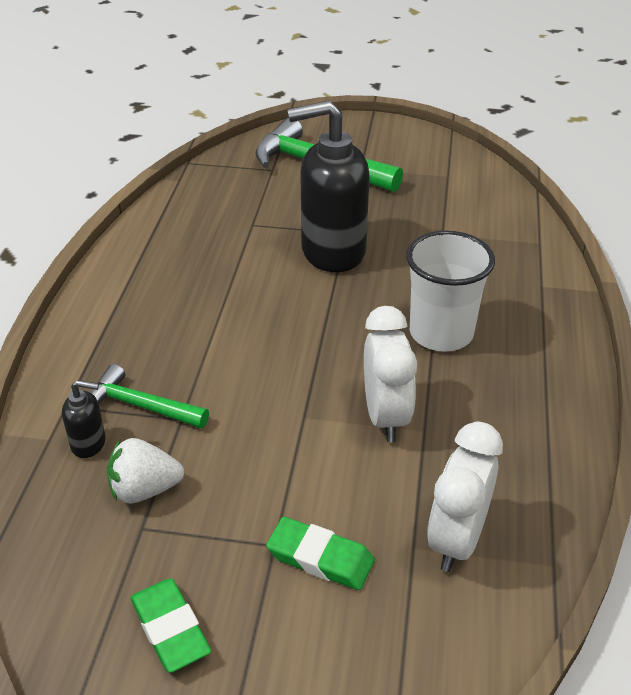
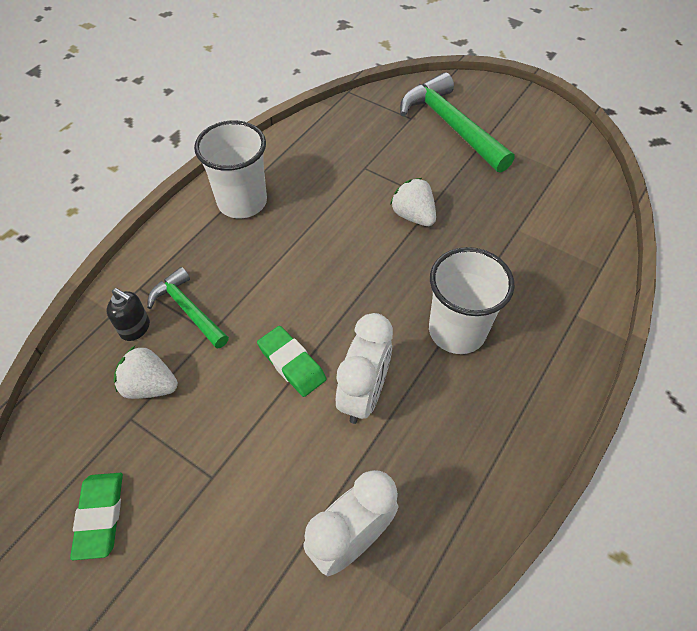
camera: 25 degrees right, 15 degrees up
(135, 291) = (242, 202): none -> white cup
(320, 558) = (237, 506): green eraser -> green eraser (292, 363)
(332, 251) = (413, 216): black soap dispenser -> white strawberry

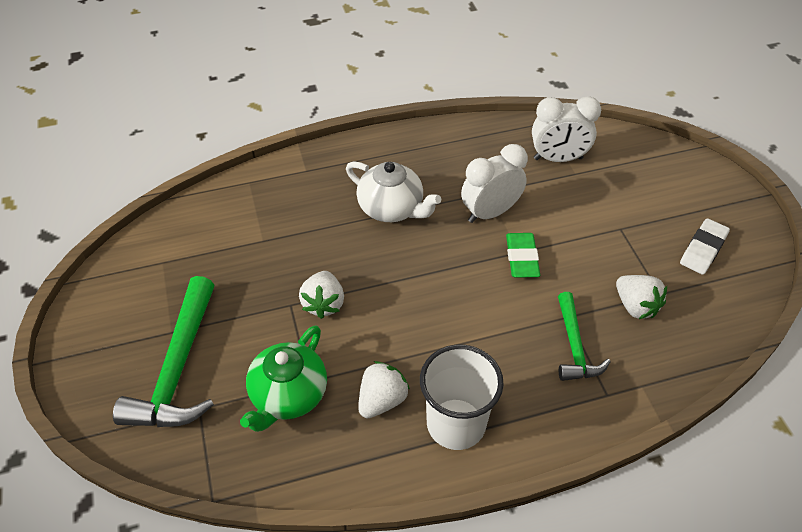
camera: 140 degrees left, 5 degrees down
(100, 516) = (703, 249): green eraser -> white eraser
(135, 328) = (627, 358): black soap dispenser -> none
(305, 185) = (382, 400): none -> white strawberry
(368, 153) = (288, 395): none -> green teapot
(457, 331) = (391, 208): white cup -> white teapot

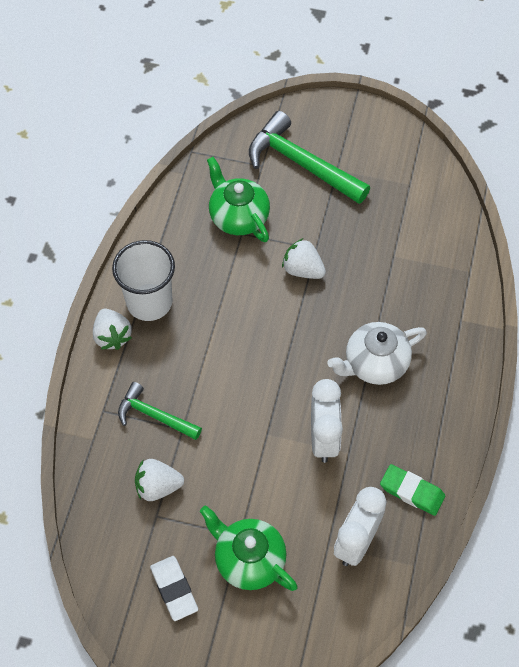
camera: 120 degrees right, 10 degrees up
(382, 400) = (197, 268): white strawberry -> white strawberry (112, 336)
(522, 258) = (259, 432): green eraser -> green eraser (412, 491)
(633, 214) = (249, 560): none -> green teapot

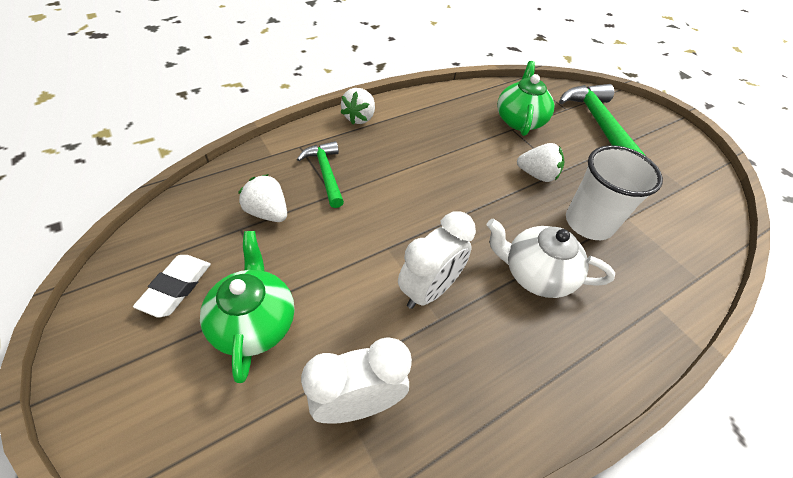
camera: 40 degrees right, 10 degrees down
(149, 302) = (405, 119): white cup -> white cup (588, 223)
(303, 270) = (537, 175): white strawberry -> white strawberry turned 120 degrees clockwise
(412, 491) = (464, 411): green eraser -> none

